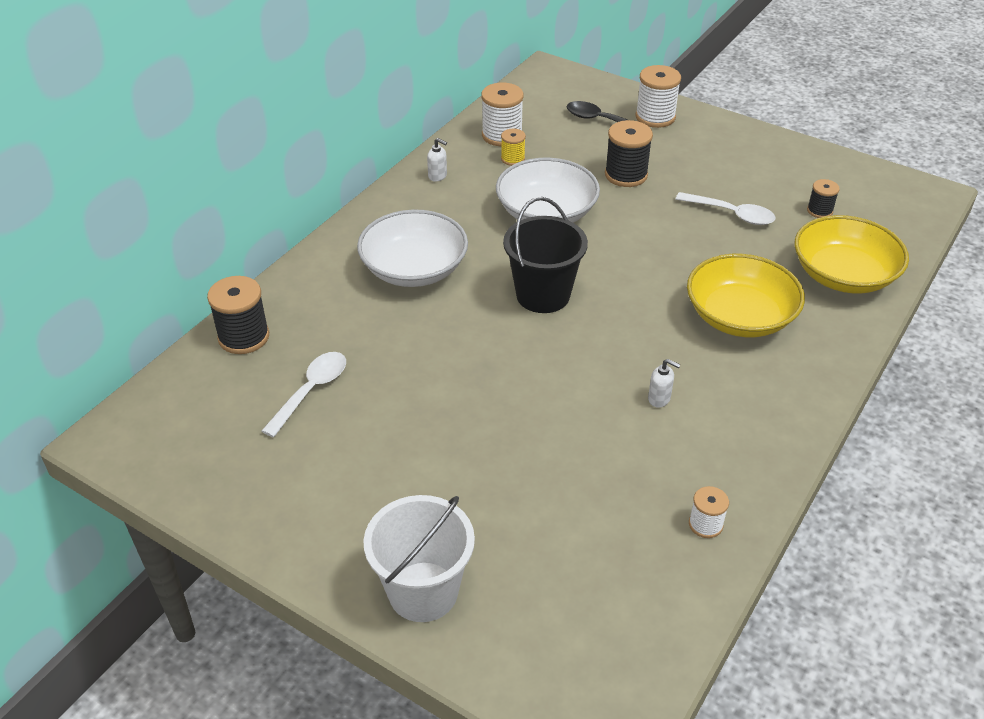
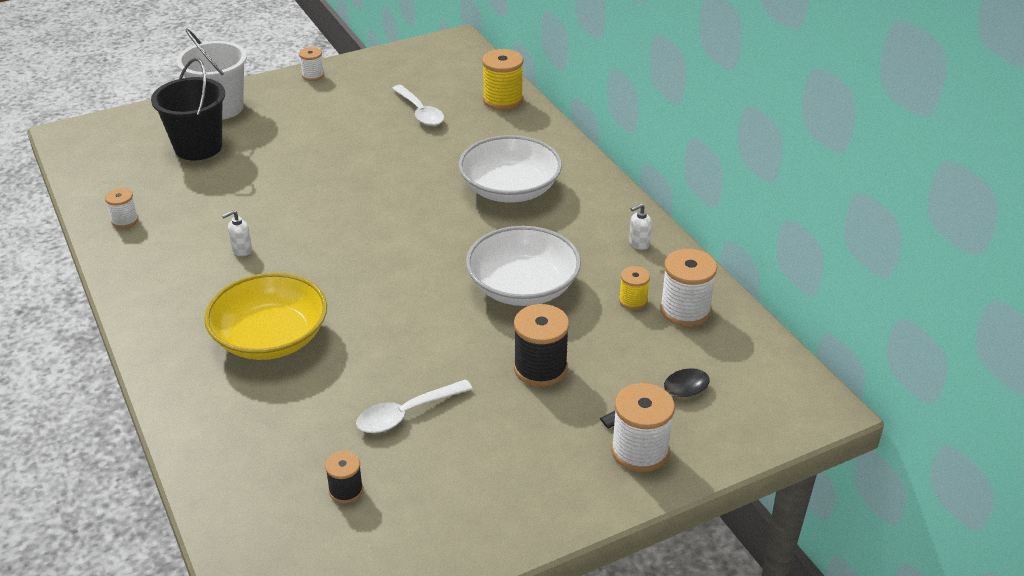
camera: 120 degrees right, 5 degrees down
(244, 337) = (503, 100): black spool -> yellow spool
(278, 539) = (313, 75): none -> white spool
(543, 295) = (412, 241): black bucket -> black bucket (198, 147)
(843, 275) = (242, 442): yellow bowl -> none

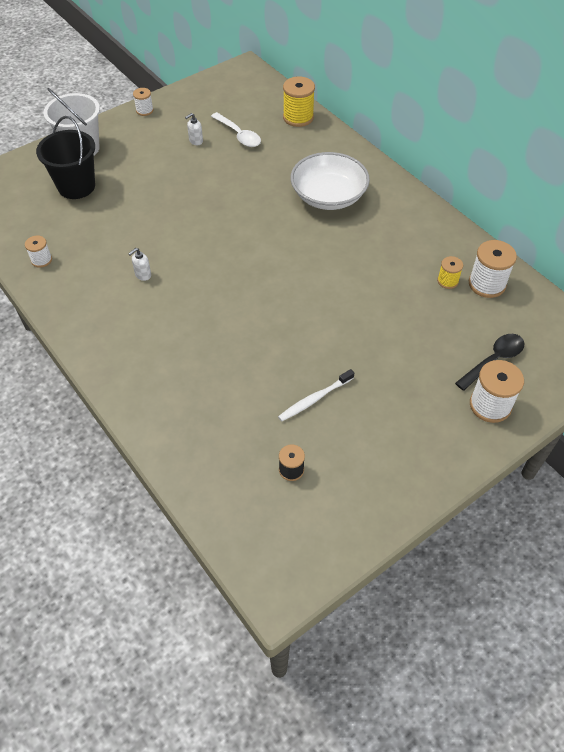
camera: 10 degrees left, 15 degrees up
(270, 338) = (191, 349): yellow bowl -> none
(406, 413) = (314, 399): white spoon -> white toothbrush
(523, 287) = (365, 280): white bowl -> none
(540, 368) = (399, 347): black spool -> none
(639, 243) = (437, 231): white soap dispenser -> white soap dispenser (195, 141)

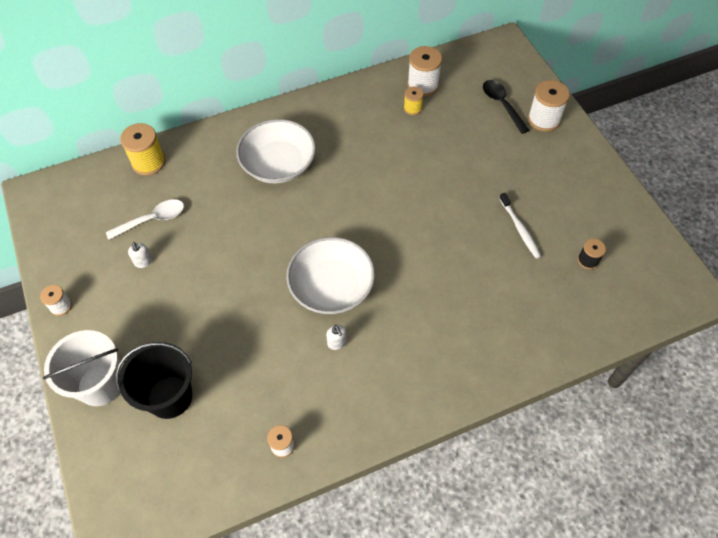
camera: 75 degrees left, 5 degrees up
(200, 260) = (331, 287): none -> white bowl

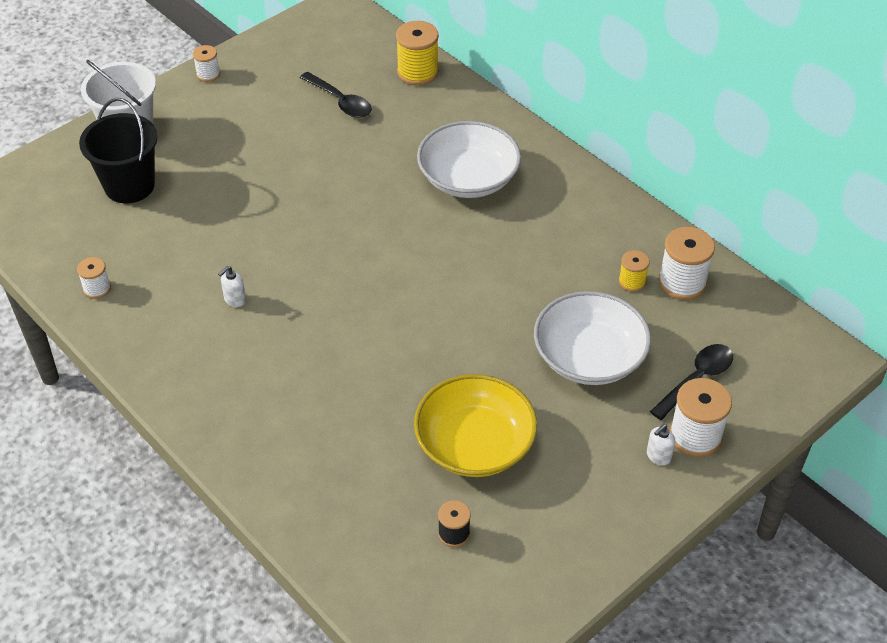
camera: 70 degrees right, 10 degrees down
(143, 262) = (283, 113): white soap dispenser -> white soap dispenser (658, 456)
(152, 220) = (340, 101): white spoon -> black spoon
(331, 287) = (309, 275): white bowl -> white bowl (589, 357)
(520, 229) = (475, 444): white toothbrush -> yellow bowl

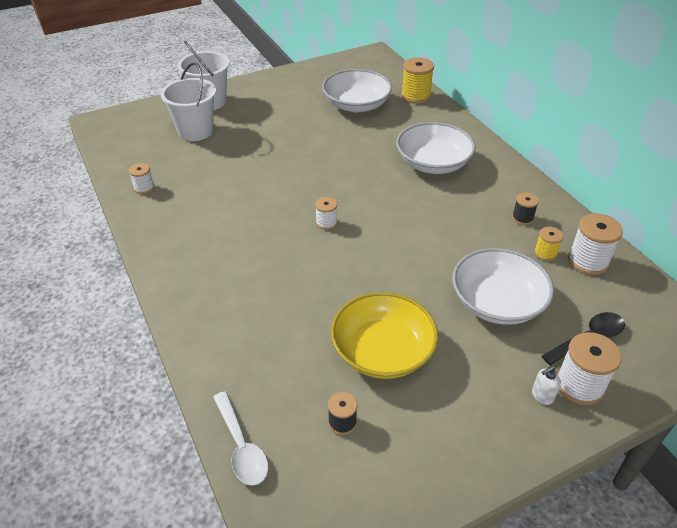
camera: 15 degrees right, 5 degrees down
(129, 186) = (195, 131): black bucket -> white bucket
(208, 74) = (274, 78): white spool -> white spool (326, 223)
(235, 300) = (235, 211): white soap dispenser -> none
(340, 101) = (356, 105): black spoon -> white bowl
(353, 584) = (241, 446): none -> white spoon
(596, 239) = (522, 218): none -> black spool

